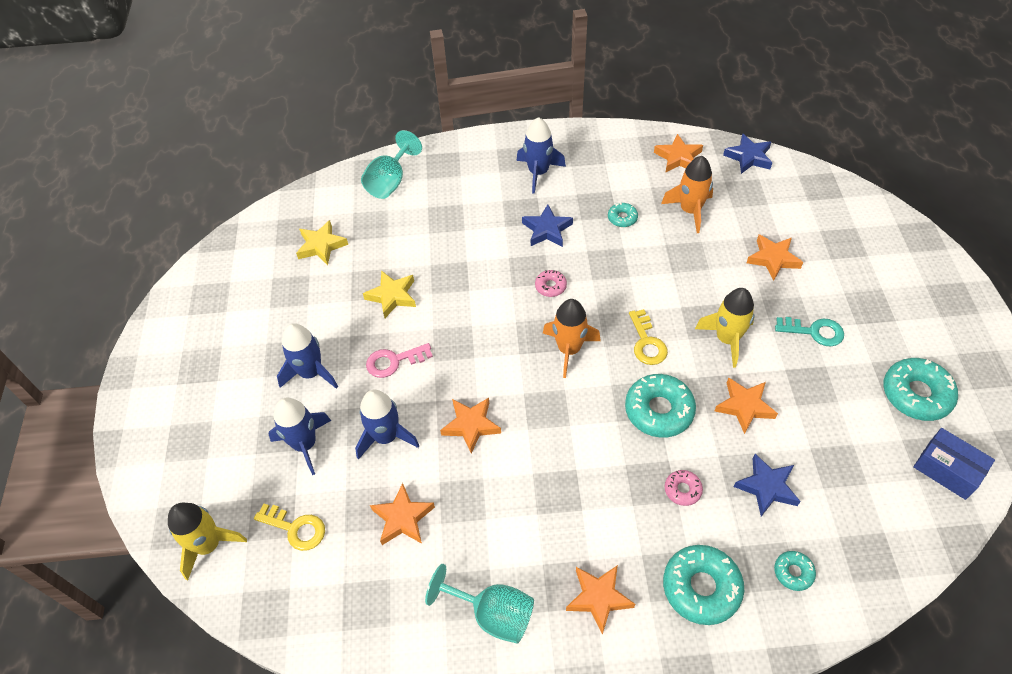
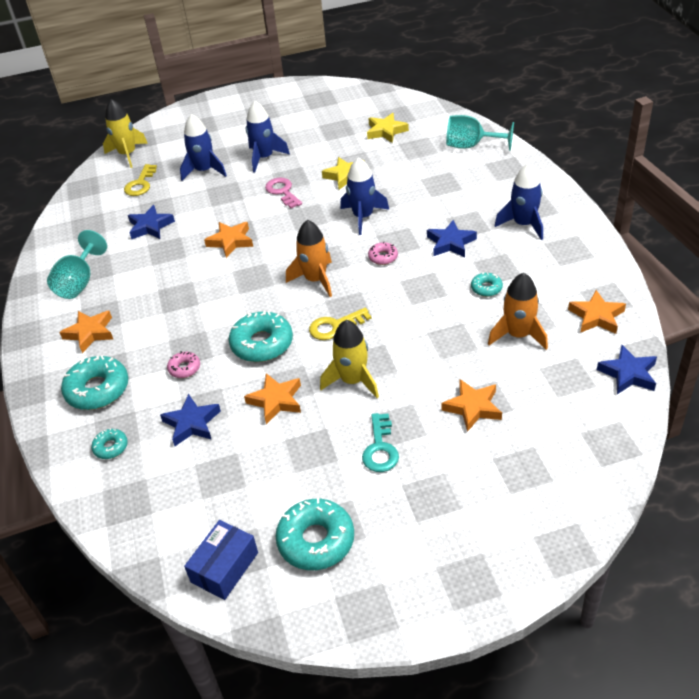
camera: 80 degrees right, 10 degrees down
(386, 437) = (215, 204): blue rocket -> blue rocket (363, 217)
(403, 518) = (150, 226): orange star -> blue star

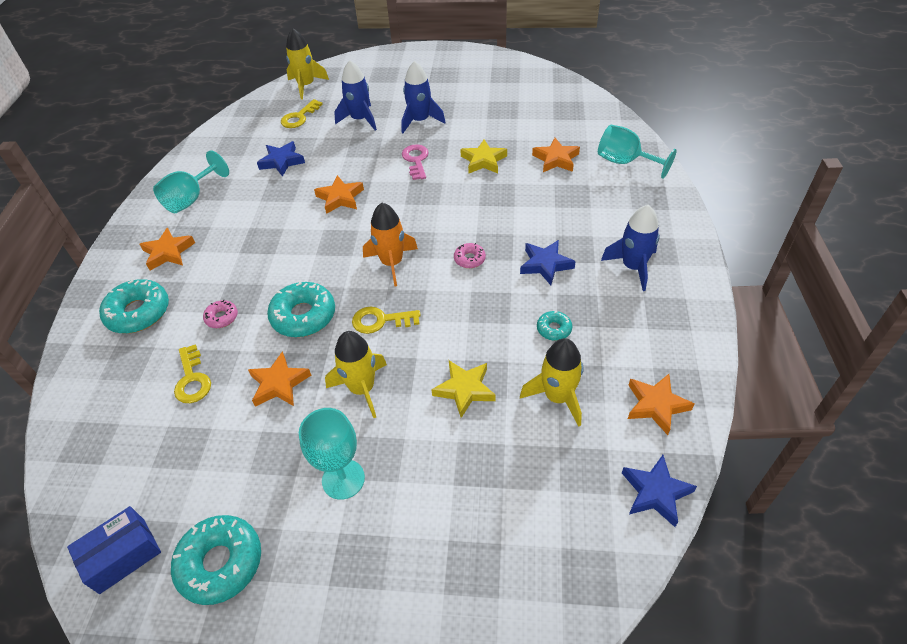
camera: 20 degrees right, 5 degrees up
(111, 447) = (111, 377): turquoise donut -> none
(192, 423) = (192, 379): blue star -> yellow key
(363, 217) = (475, 209): blue rocket -> none
(380, 448) = (343, 479): turquoise key -> turquoise goblet
(386, 131) = (549, 124): yellow star -> yellow star (465, 390)
(473, 407) = (462, 468): orange star -> orange star (556, 159)
(518, 335) = (557, 397): orange rocket -> yellow rocket

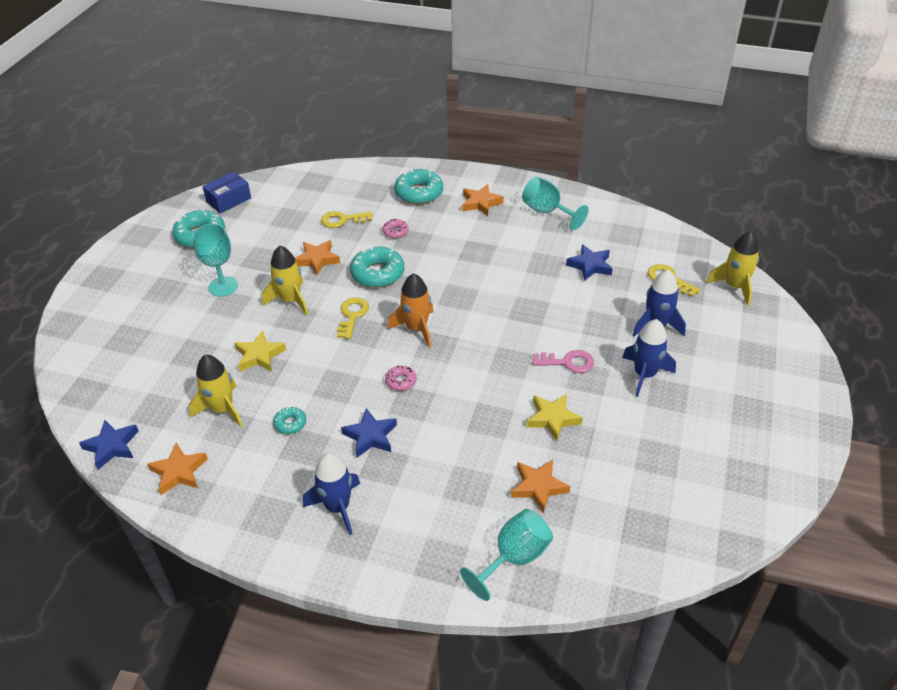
camera: 100 degrees right, 5 degrees down
(122, 555) = (229, 200): blue box -> blue box turned 75 degrees clockwise
(340, 198) = (520, 302): orange star -> none

